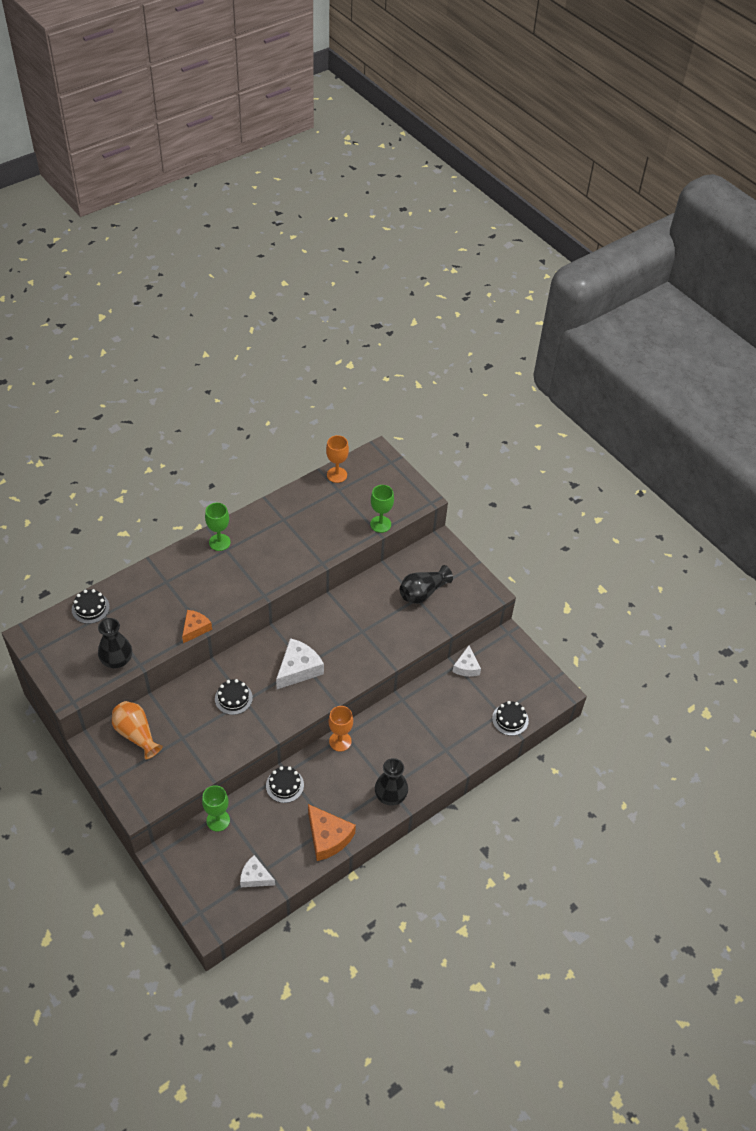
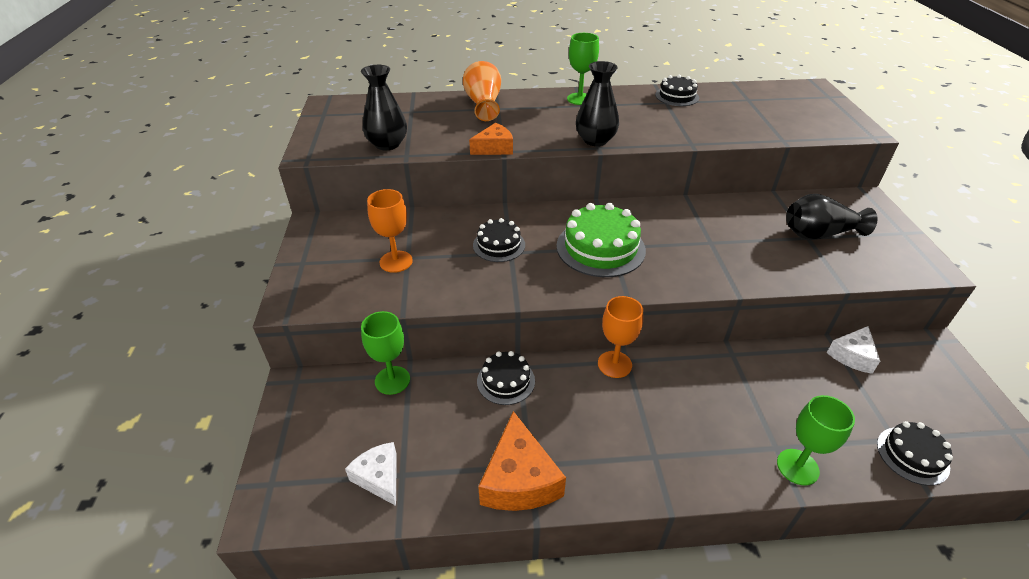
camera: 35 degrees right, 10 degrees down
(90, 608) = (404, 104): black cake -> black cake (677, 96)
(136, 734) = (363, 234): orange vase -> orange vase (483, 104)
(298, 669) = (600, 248): white cheese -> green cake
(337, 475) = (753, 89): orange goblet -> orange goblet (396, 261)
(380, 524) = (790, 135): green goblet -> green goblet (797, 467)
(390, 795) = (652, 469): black vase -> black vase (595, 140)

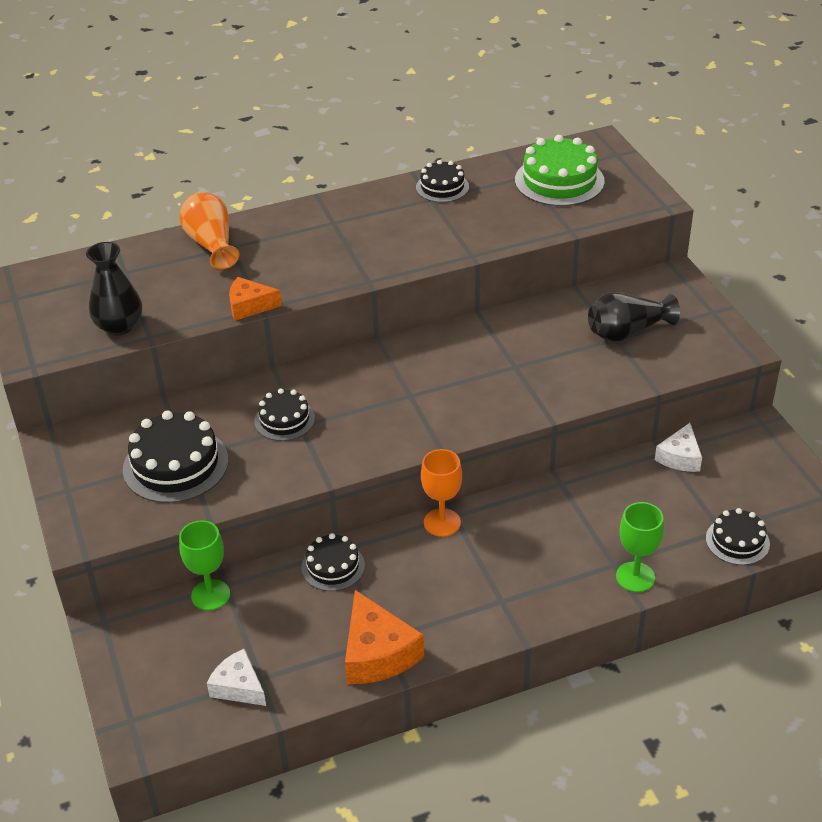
camera: 15 degrees left, 0 degrees up
(396, 261) = (175, 464): orange goblet -> black cake
(494, 148) = (249, 306): orange cheese -> orange cheese turned 135 degrees counterclockwise
(580, 99) = (327, 213): green goblet -> none
(595, 140) = (362, 272): black vase -> none
(600, 248) = (398, 399): green cake -> green cake (559, 181)

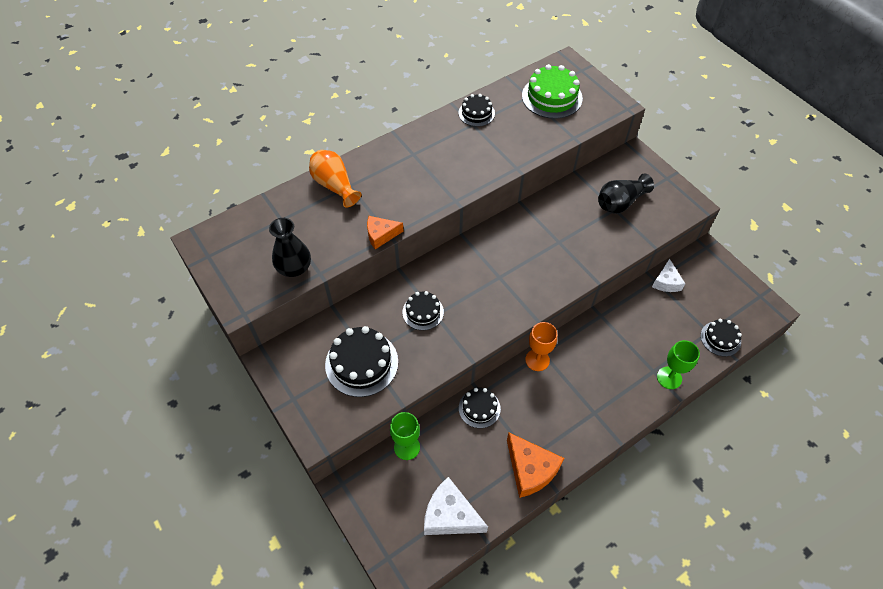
camera: 15 degrees left, 15 degrees up
(238, 686) = (450, 515): white cheese -> white cheese, size x1.57

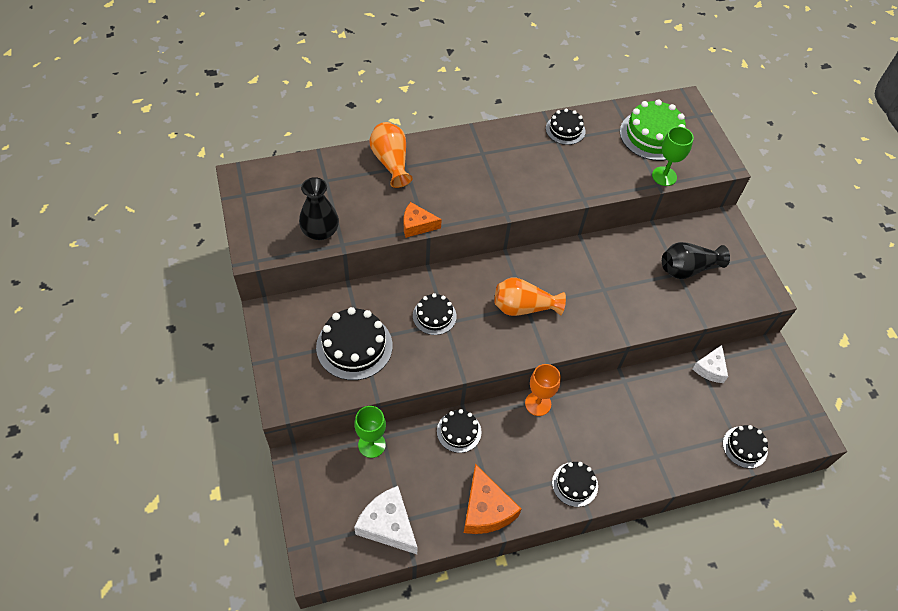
camera: 15 degrees right, 0 degrees up
(497, 279) = (523, 307): none -> orange vase
(596, 419) = (575, 484): none -> black cake
(669, 378) = (670, 468): green goblet -> green goblet (664, 176)

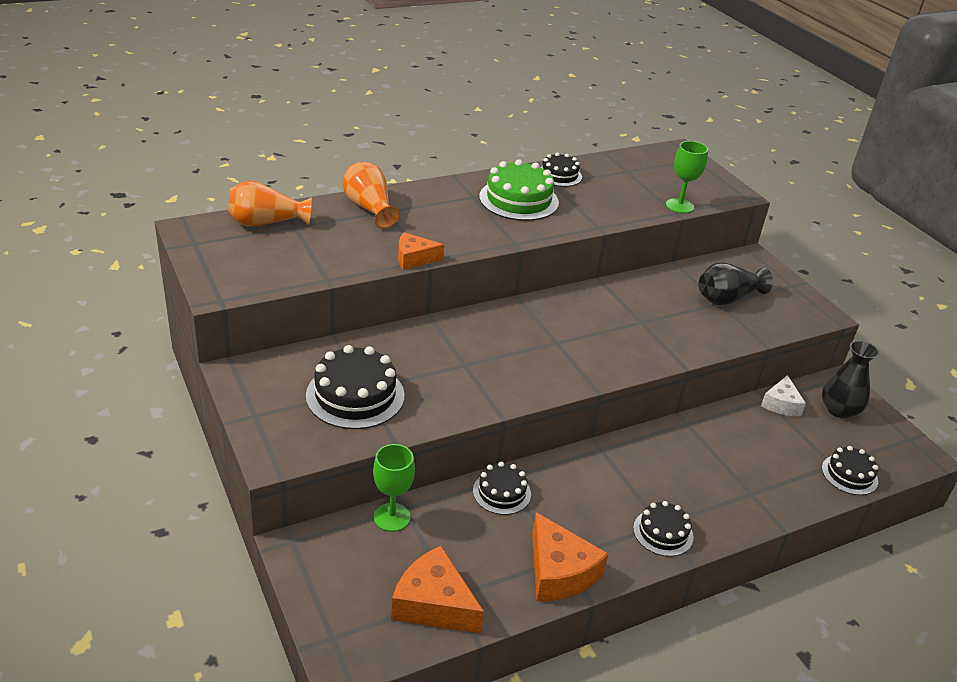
camera: 10 degrees left, 20 degrees down
(320, 231) = (297, 270): black vase -> black vase (839, 410)
(388, 525) = (433, 604): white cheese -> orange cheese
(434, 316) = (449, 359): black cake -> none
(523, 307) = (554, 344): orange vase -> orange vase (266, 223)
(538, 403) = (592, 455): orange goblet -> none
(653, 135) = (655, 176): green cake -> green cake (518, 200)

